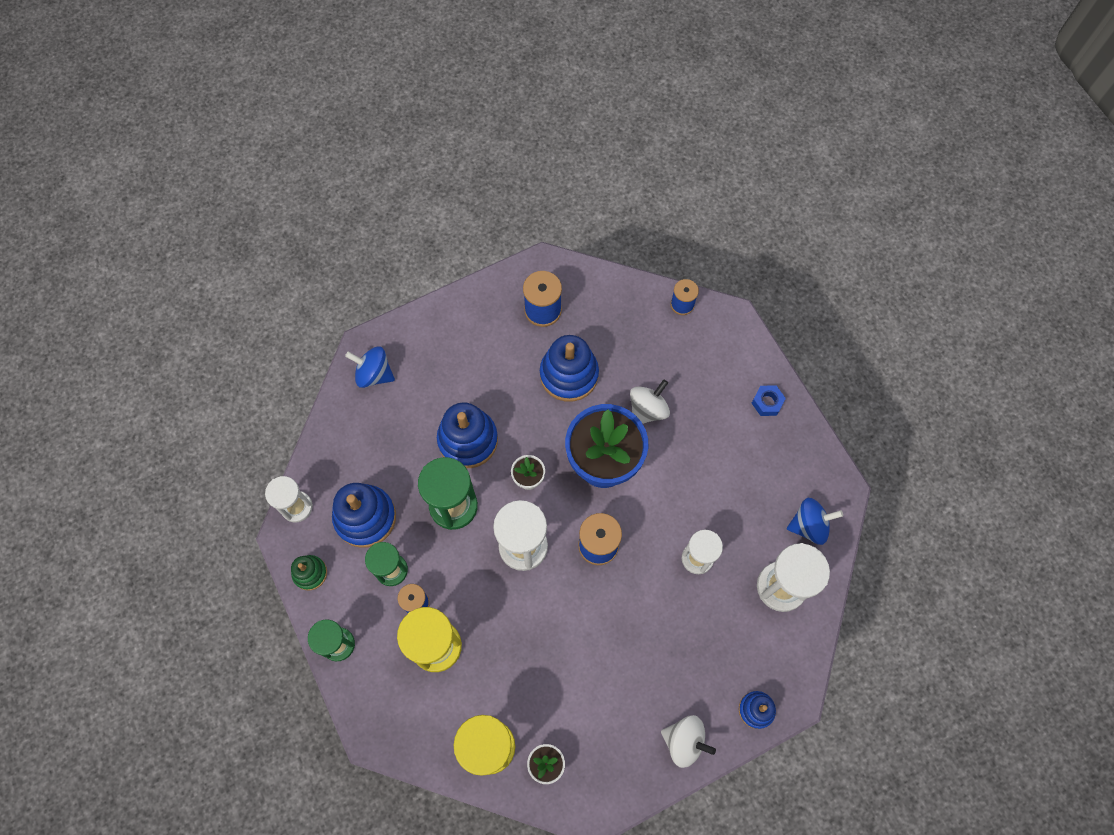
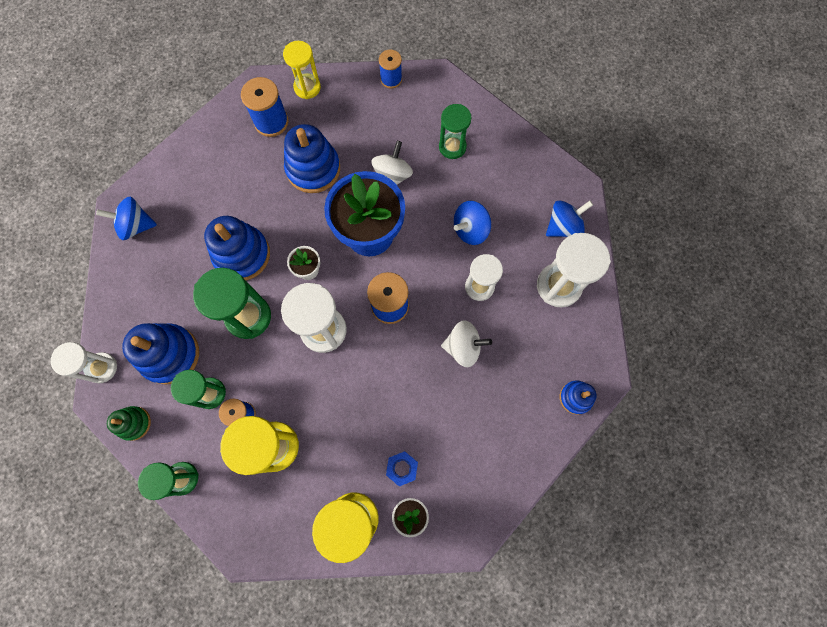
camera: 20 degrees left, 5 degrees up
(592, 285) = (307, 87): none -> yellow hourglass
(684, 741) = (524, 448): white spinning top -> white spinning top (463, 347)
(709, 495) = (470, 230): none -> blue spinning top
(721, 399) = (452, 147): none -> green hourglass
(767, 402) = (491, 137): blue nut -> blue nut (402, 468)

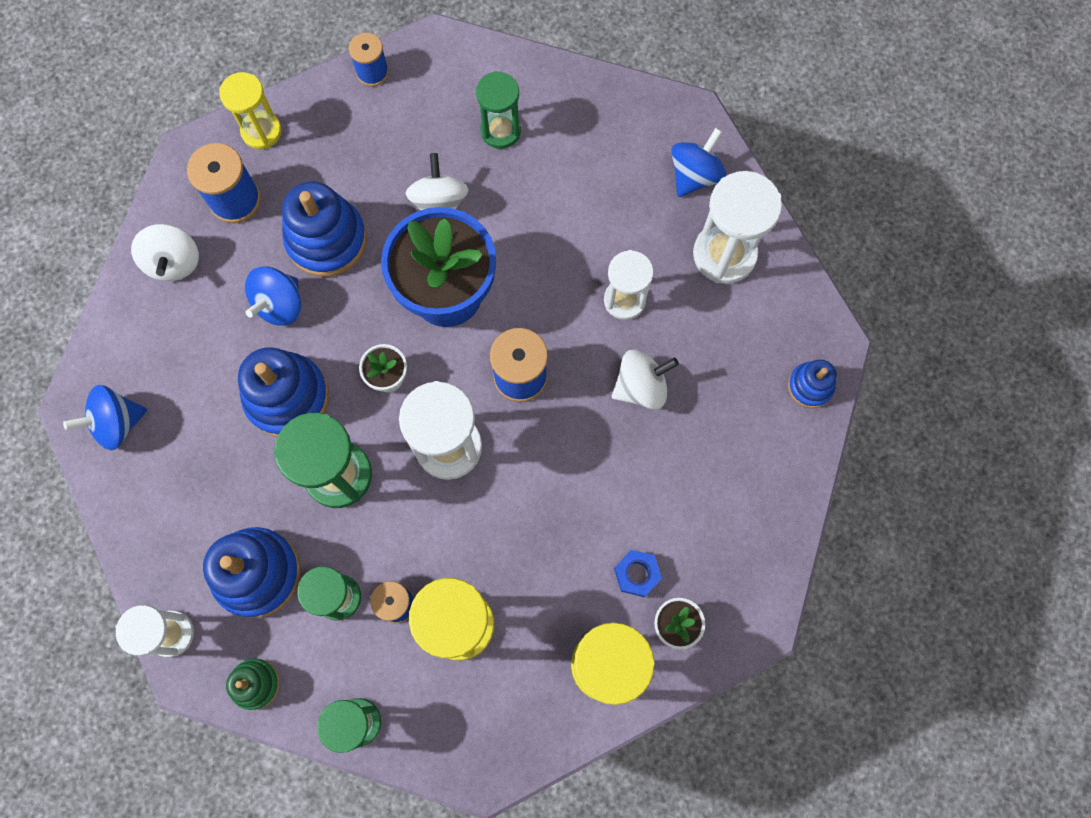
camera: 25 degrees left, 0 degrees up
(217, 144) = (174, 262): none -> white spinning top
(470, 230) = (577, 231): blue spinning top -> blue spinning top (280, 305)

